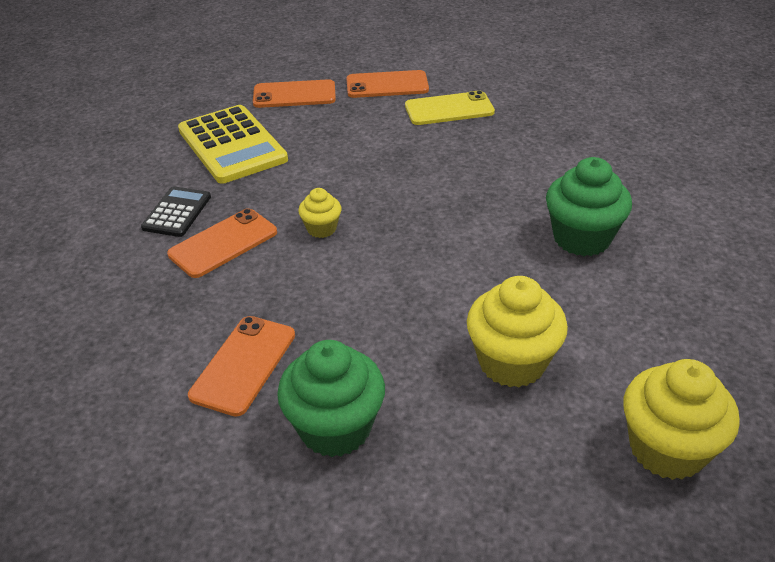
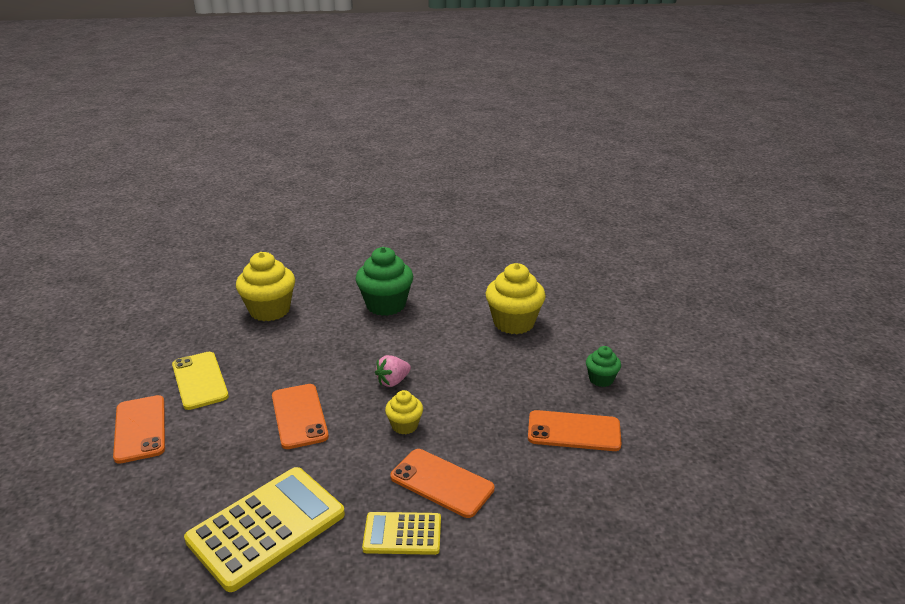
camera: 105 degrees left, 10 degrees down
(177, 212) = (402, 534): black calculator -> yellow calculator
(294, 95) = (149, 501): orange phone -> orange phone (299, 416)
(335, 428) = (601, 379): green cupcake -> green cupcake, size x0.53
(403, 228) = (393, 381): none -> pink strawberry
(667, 449) = (549, 277): yellow cupcake -> yellow cupcake (269, 310)

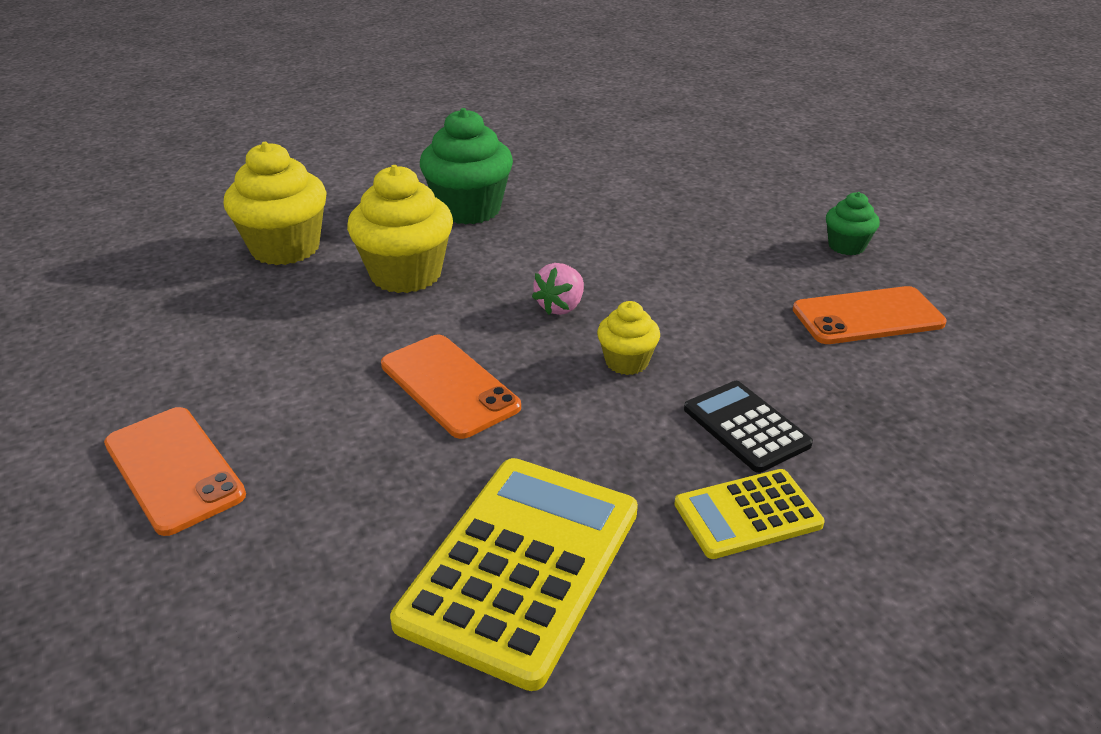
camera: 20 degrees left, 5 degrees up
(200, 380) = (235, 370): yellow phone -> none
(442, 483) = (746, 427): orange phone -> black calculator
(514, 323) = (672, 200): yellow cupcake -> yellow cupcake (406, 274)

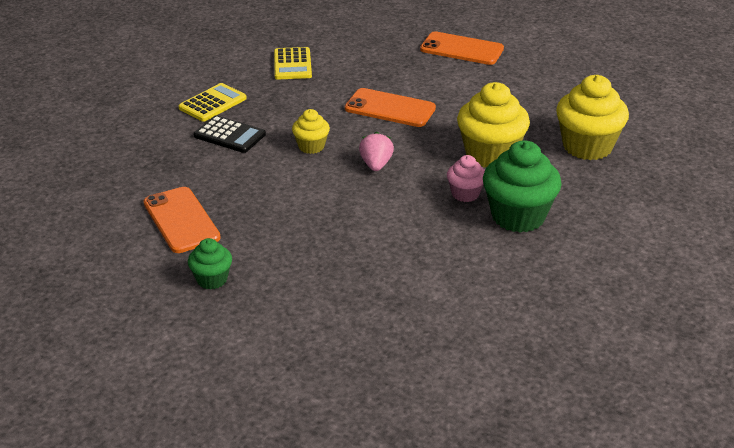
camera: 150 degrees right, 0 degrees up
(494, 243) = (465, 194): none -> pink cupcake
(521, 566) = (292, 64): yellow calculator -> yellow calculator, size x0.55
(867, 316) = (181, 220): orange phone -> orange phone turned 75 degrees counterclockwise

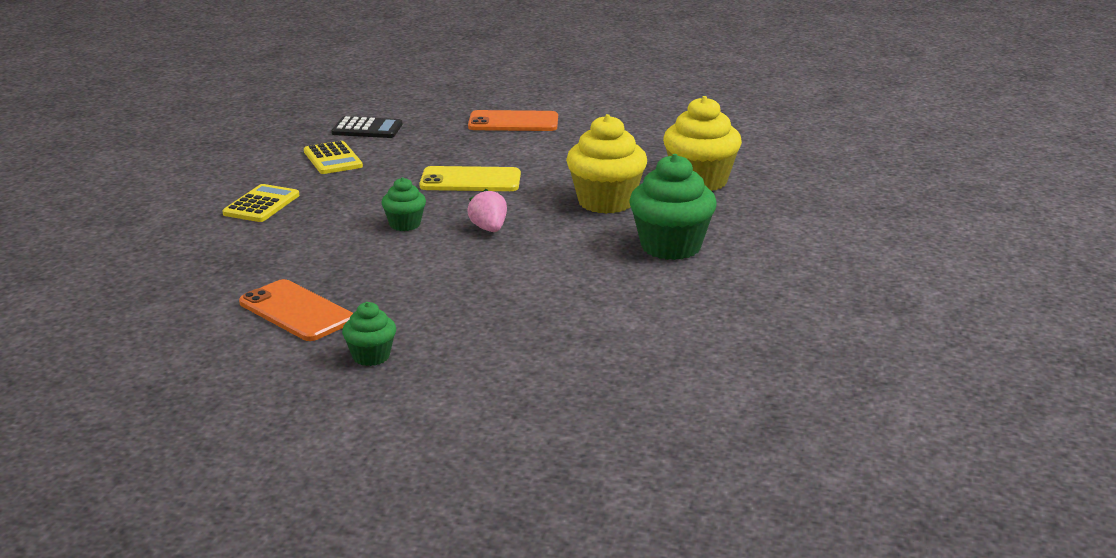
camera: 20 degrees left, 10 degrees down
(229, 135) = (302, 229): black calculator -> black calculator (367, 129)
(311, 146) = (405, 224): yellow cupcake -> green cupcake
(390, 108) = (470, 180): orange phone -> yellow phone
(465, 194) = (602, 237): pink cupcake -> none

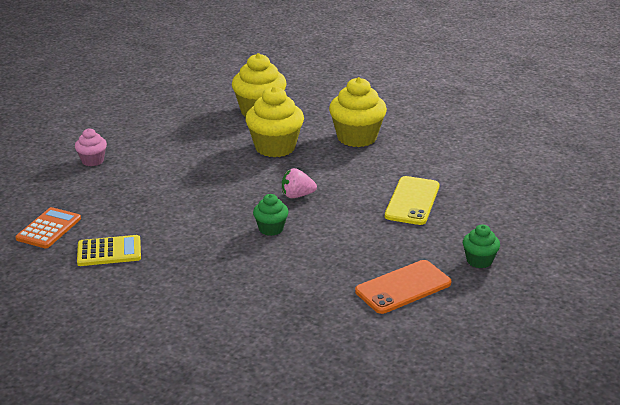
camera: 75 degrees left, 5 degrees up
(261, 204) = (190, 295): yellow calculator -> none
(367, 129) = (49, 229): black calculator -> orange calculator
(470, 180) = (202, 193): yellow phone -> yellow phone (412, 201)
(513, 122) = (92, 161): orange phone -> pink cupcake
(671, 247) = (357, 137): green cupcake -> yellow cupcake

